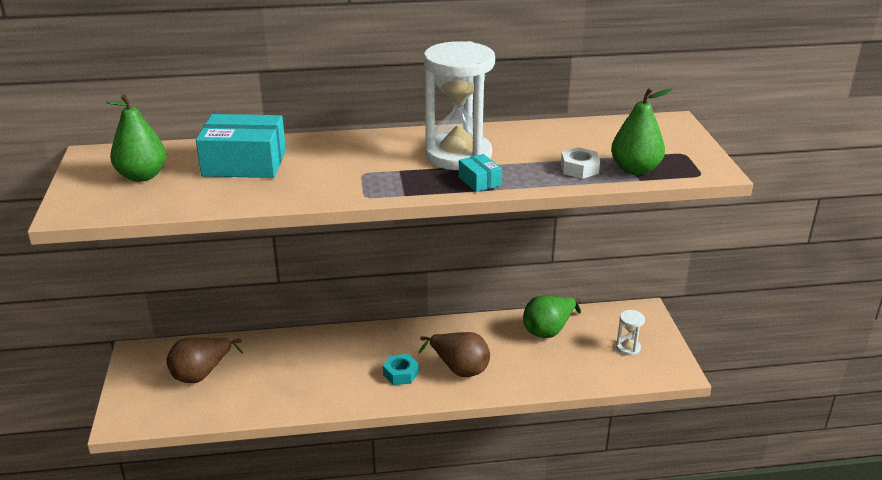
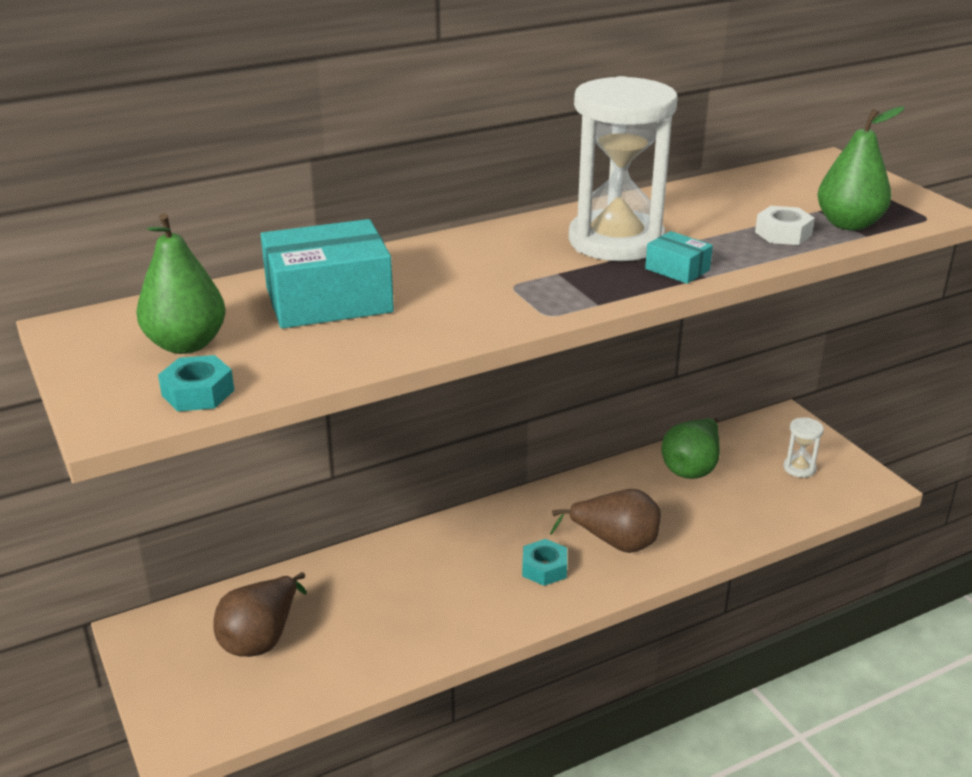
camera: 20 degrees left, 0 degrees up
(123, 206) = (198, 393): none -> turquoise nut

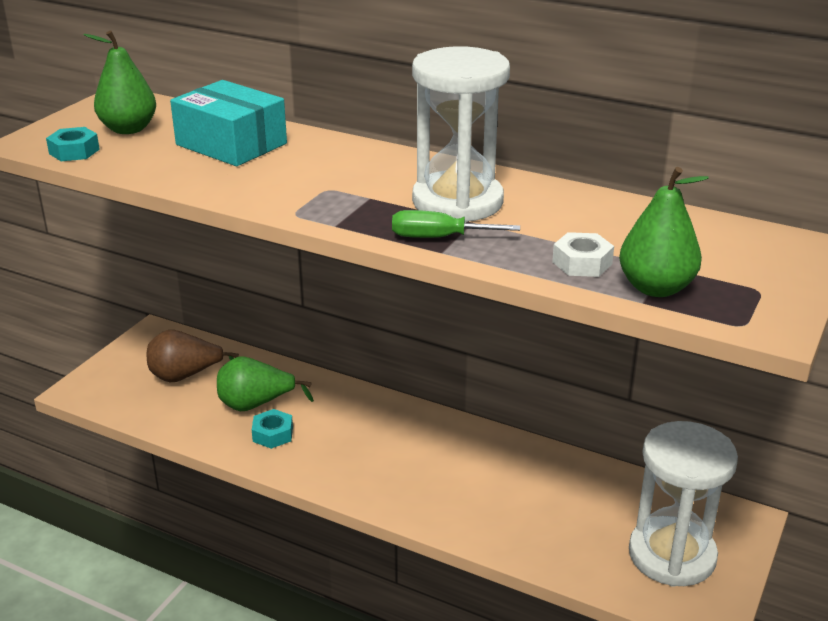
camera: 55 degrees right, 0 degrees up
(544, 568) = (369, 462): turquoise nut -> turquoise nut (273, 434)
(615, 543) = (437, 485): brown pear -> none
(677, 269) = (438, 238): turquoise box -> green screwdriver
(692, 467) = (590, 488): green pear -> green pear (256, 405)
(799, 468) = (672, 555): white hourglass -> white hourglass, size x2.39

